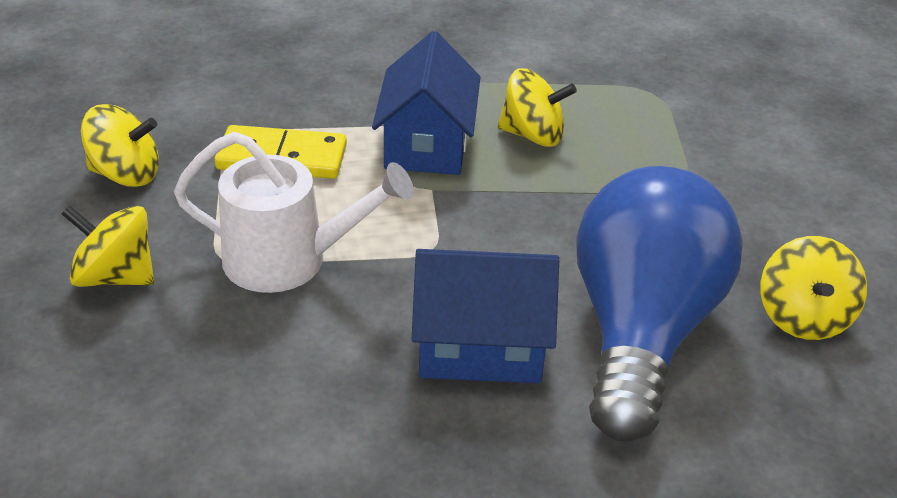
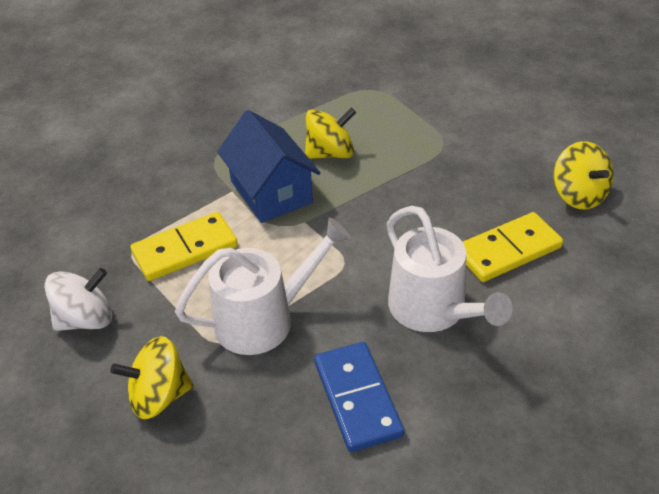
camera: 30 degrees left, 5 degrees up
(126, 175) = (86, 319): yellow spinning top -> white spinning top
(301, 388) = (357, 398): none -> blue domino
(480, 346) = (433, 310): blue house -> white watering can
(640, 332) = (508, 250): blue light bulb -> yellow domino

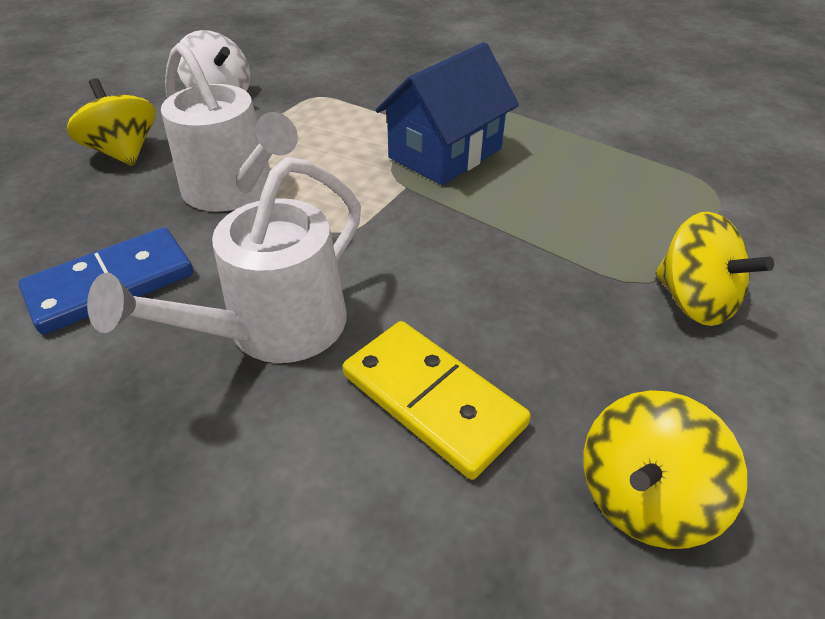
camera: 70 degrees right, 0 degrees up
(185, 249) = (328, 122): yellow domino -> none
(330, 153) = (546, 181): yellow spinning top -> yellow spinning top (693, 301)

